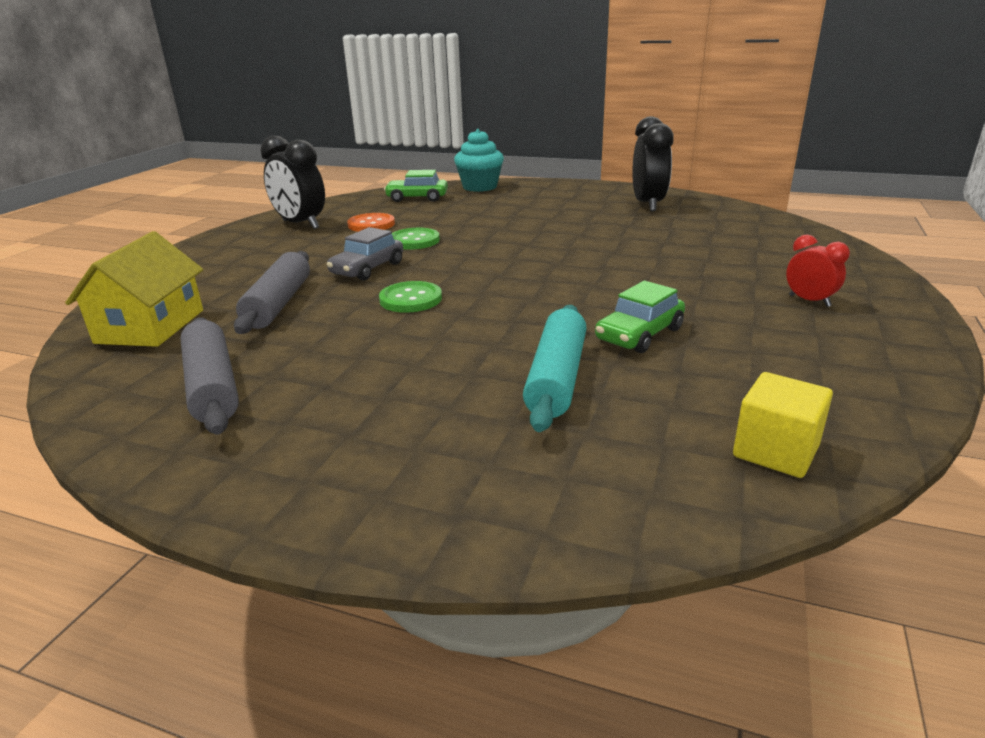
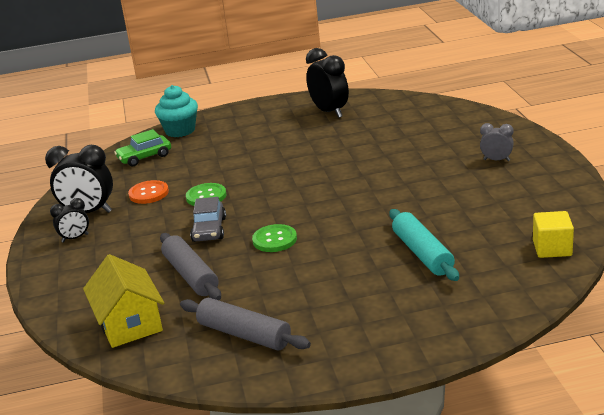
camera: 30 degrees left, 0 degrees up
(254, 240) = (75, 238): none -> black clock
(639, 334) = (434, 213): green car -> none
(809, 301) = (496, 160): red clock -> grey clock

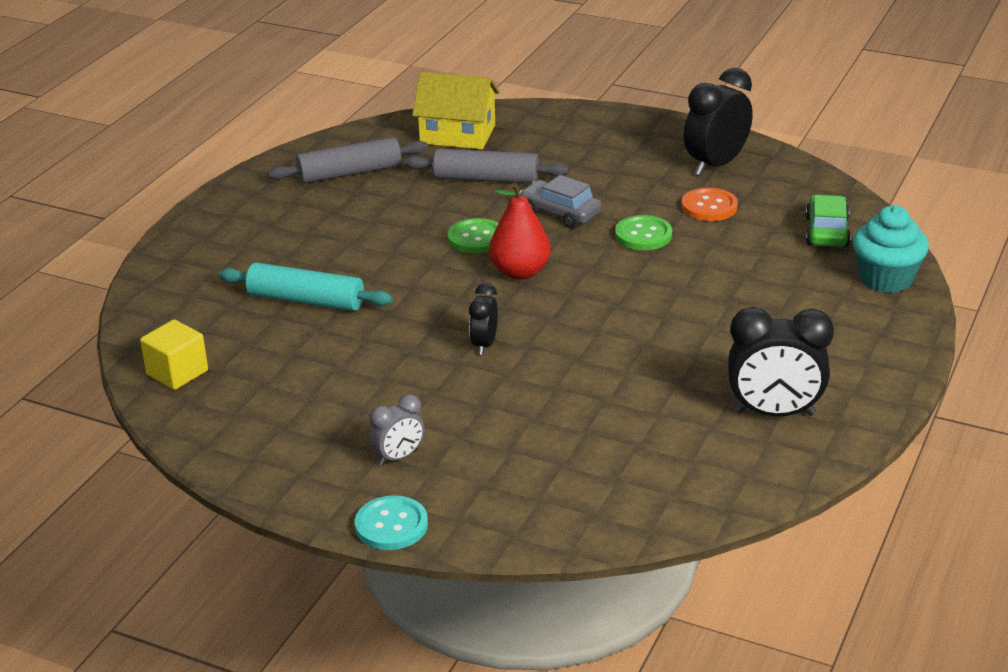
camera: 125 degrees right, 5 degrees up
(75, 238) = (664, 146): black clock -> black clock (484, 344)
(295, 209) = (520, 272): none -> red pear
(537, 140) = (391, 525): none -> turquoise button

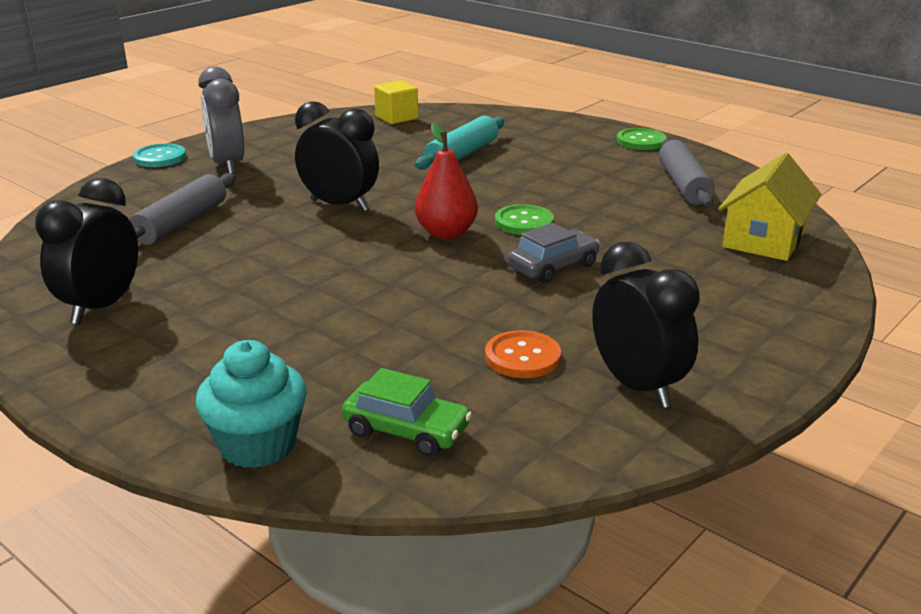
camera: 105 degrees right, 5 degrees down
(398, 457) = (227, 165): grey clock -> grey clock, size x1.83
(484, 344) = (339, 205): black clock -> black clock, size x1.83
(486, 179) = (648, 241): grey rolling pin -> grey rolling pin (181, 223)
(643, 235) = (478, 303): green button -> green button (641, 141)

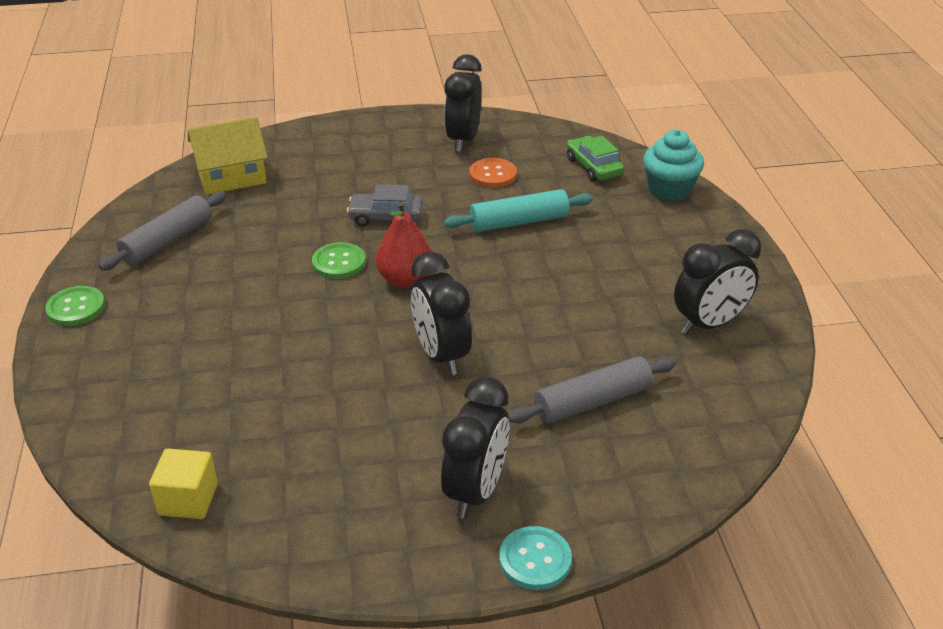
camera: 140 degrees left, 10 degrees up
(227, 165) = (475, 491): grey clock -> black clock
(462, 155) = (244, 375): turquoise rolling pin -> turquoise rolling pin (519, 222)

